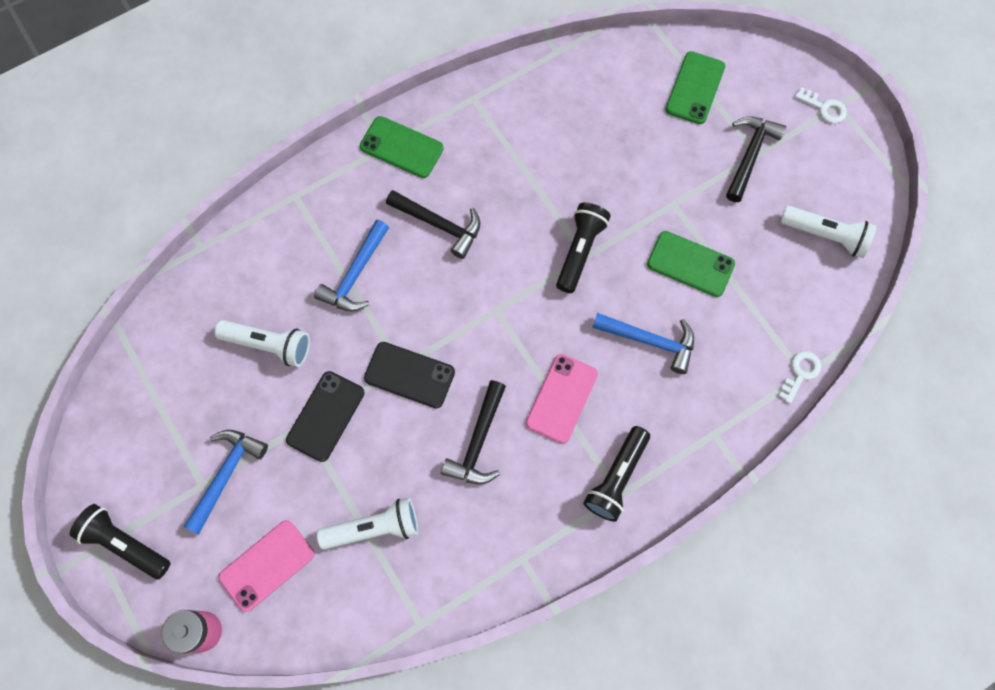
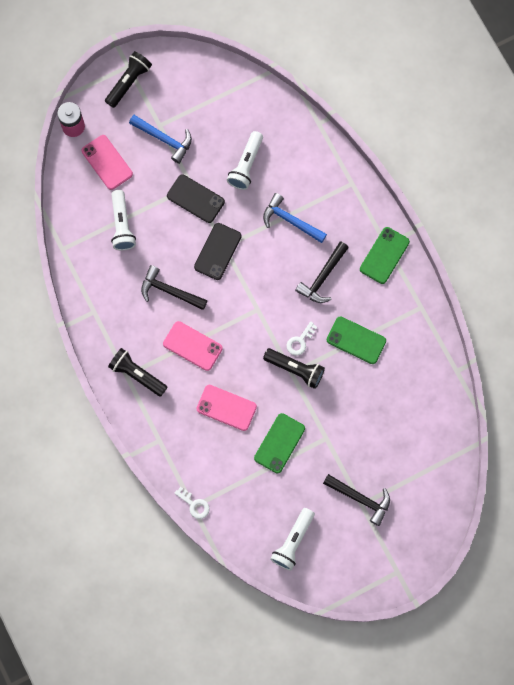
camera: 95 degrees right, 5 degrees up
(649, 341) = (226, 408): blue hammer -> pink phone
(695, 88) = (419, 467): green phone -> green phone (356, 340)
(824, 108) = (396, 561): white key -> white key (300, 341)

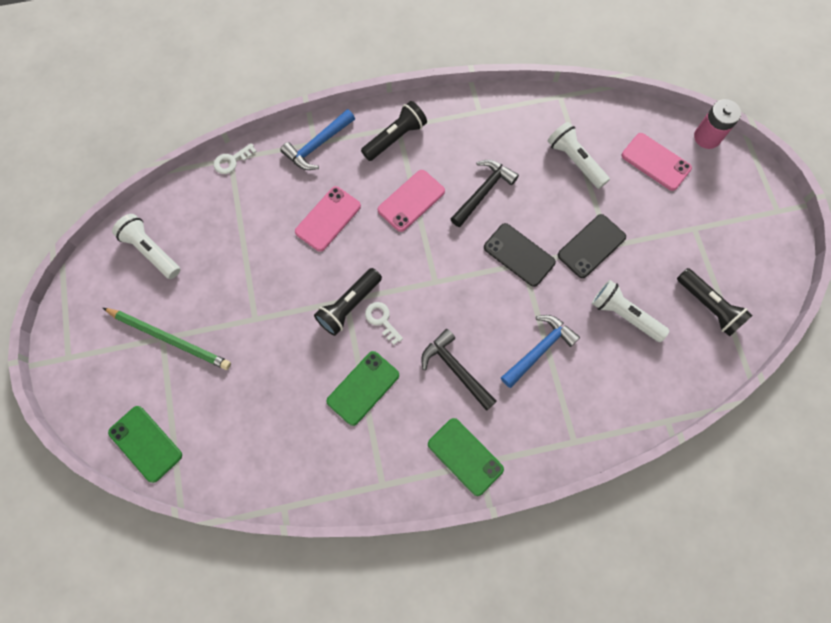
camera: 105 degrees right, 5 degrees down
(107, 162) = (656, 162): pink phone -> pink phone turned 60 degrees clockwise
(122, 225) = (575, 161): white flashlight -> white flashlight turned 45 degrees clockwise
(129, 82) = (756, 207): black flashlight -> black flashlight (709, 306)
(164, 139) = (675, 229): blue hammer -> blue hammer (318, 145)
(279, 443) = (267, 265): green phone -> green phone (145, 444)
(360, 498) = (169, 339): black hammer -> green pencil

